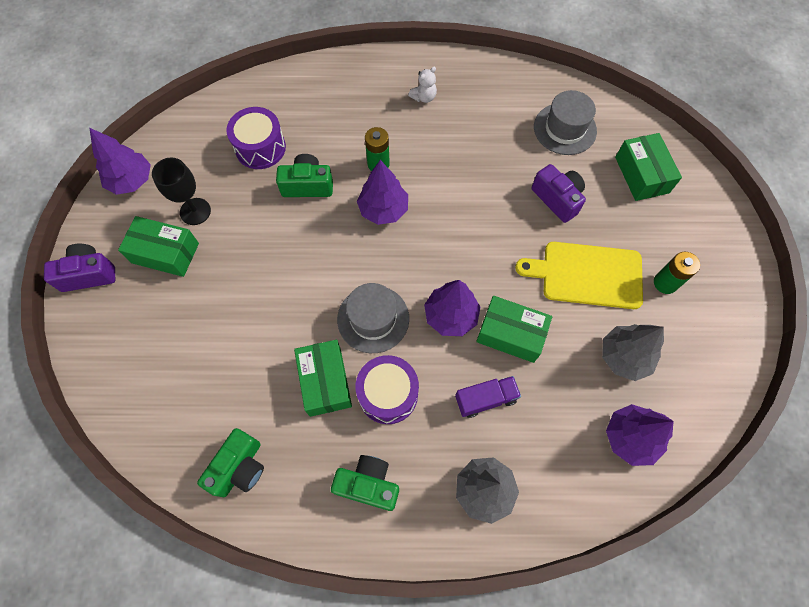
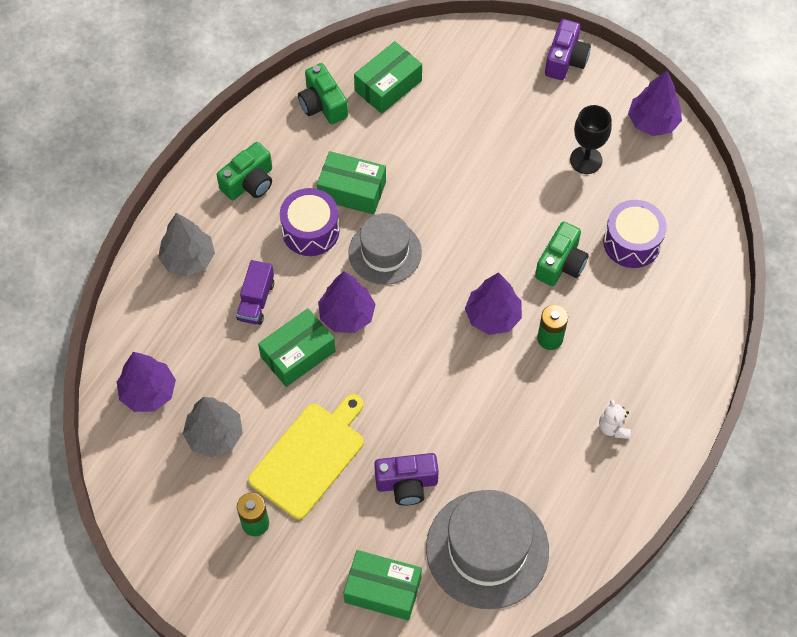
camera: 120 degrees right, 5 degrees down
(165, 253) = (553, 122): green box -> green box (388, 86)
(564, 129) = (487, 549): grey hat -> grey hat, size x1.53

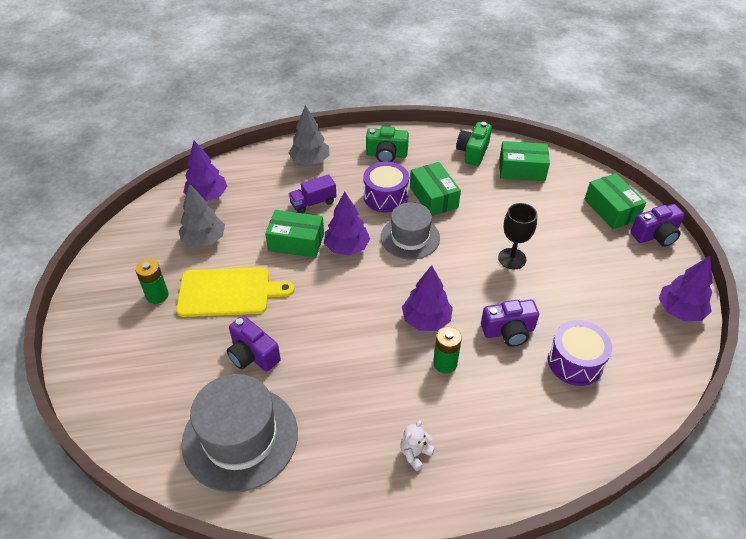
camera: 50 degrees right, 15 degrees down
(383, 590) = (158, 394): green box -> green box (611, 209)
(561, 264) = (508, 331): green camera -> purple camera
(586, 160) = (601, 293): black goblet -> black goblet (512, 258)

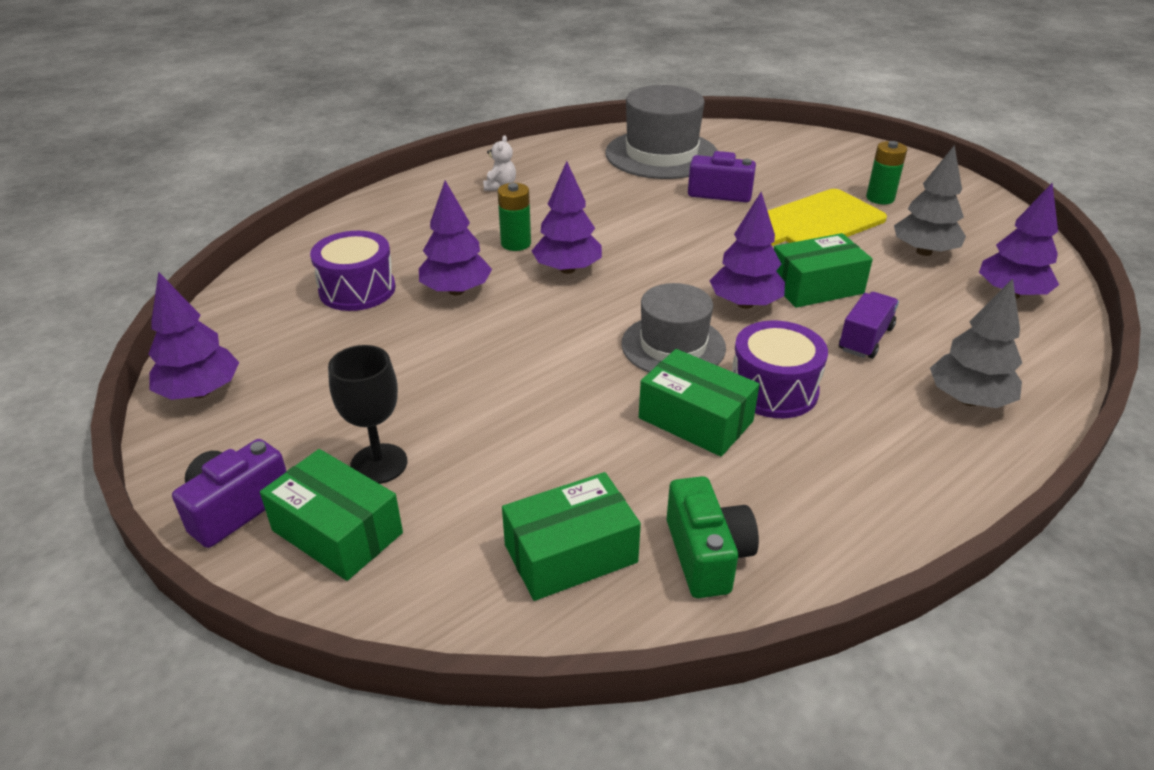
camera: 150 degrees right, 10 degrees down
(386, 155) = (865, 469): green camera -> none
(508, 331) = (456, 291): purple camera -> purple tree
(512, 258) = (496, 372): black goblet -> black goblet (379, 464)

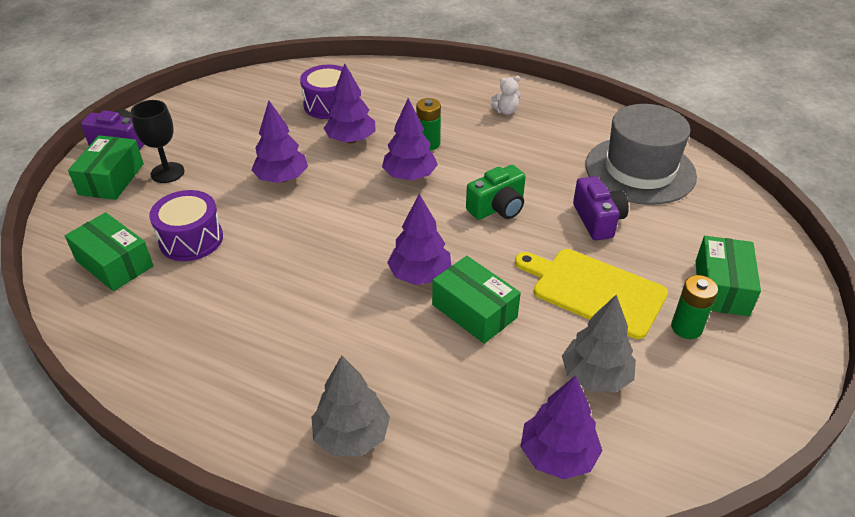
camera: 65 degrees right, 5 degrees up
(200, 392) = (205, 96): purple tree -> purple tree (282, 178)
(673, 346) = (340, 251): grey hat -> none
(695, 420) = (257, 283): green box -> green box (721, 287)
(707, 555) = (126, 319): green camera -> green camera (497, 208)
(773, 389) = (310, 314): purple drum -> purple drum (191, 239)
(865, 339) = (409, 356): purple truck -> none

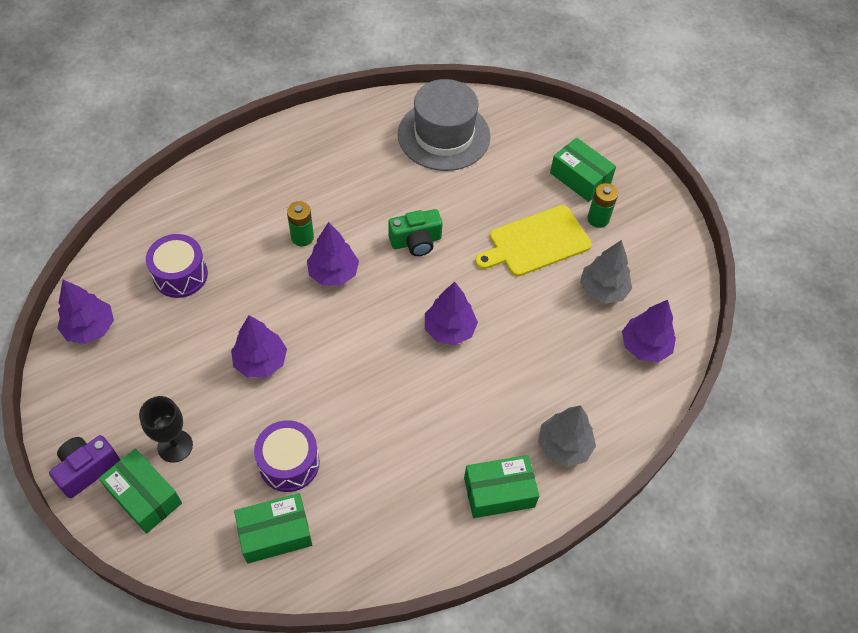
camera: 60 degrees left, 15 degrees up
(351, 140) = (249, 286): purple tree -> purple tree (90, 328)
(474, 311) = (506, 318): green box -> green box (499, 492)
(497, 208) = (416, 241): green camera -> green camera turned 75 degrees clockwise
(506, 111) = (304, 162): white teddy bear -> none
(598, 220) = (474, 194): purple camera -> none

